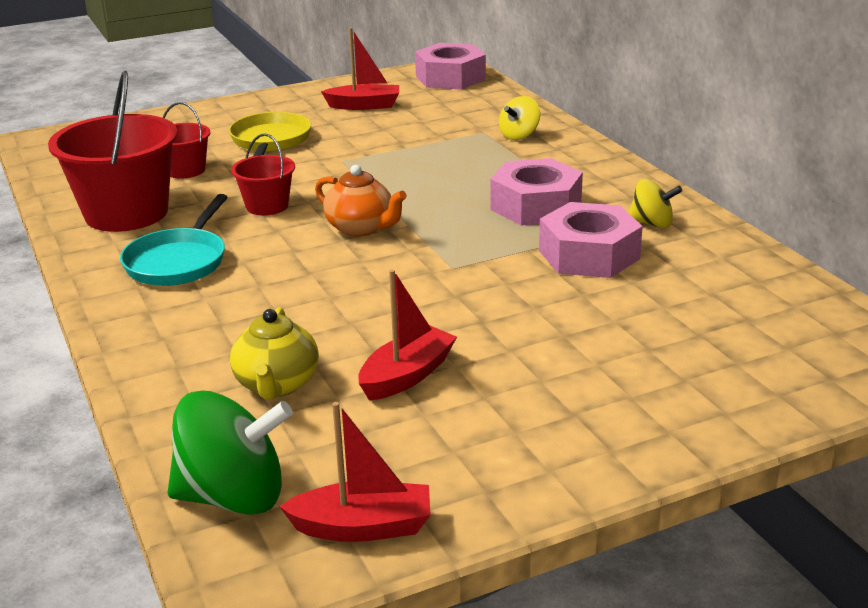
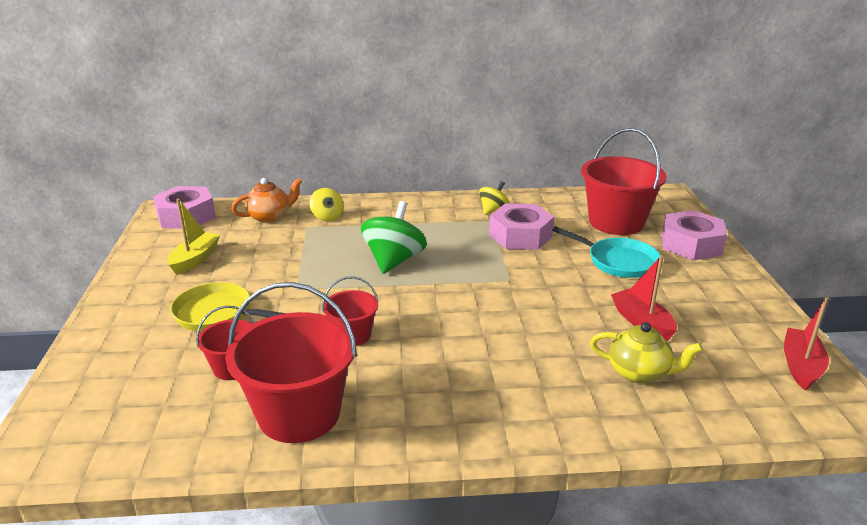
camera: 70 degrees left, 0 degrees up
(178, 261) = (424, 394): turquoise pan -> turquoise pan (618, 261)
(233, 497) = (771, 410): green spinning top -> green spinning top (394, 261)
(361, 228) = (426, 301): orange teapot -> orange teapot (270, 217)
(364, 106) = (195, 259): red boat -> yellow boat
(535, 206) = (442, 236): pink nut -> pink nut (691, 244)
(722, 323) = (616, 222): none -> red bucket

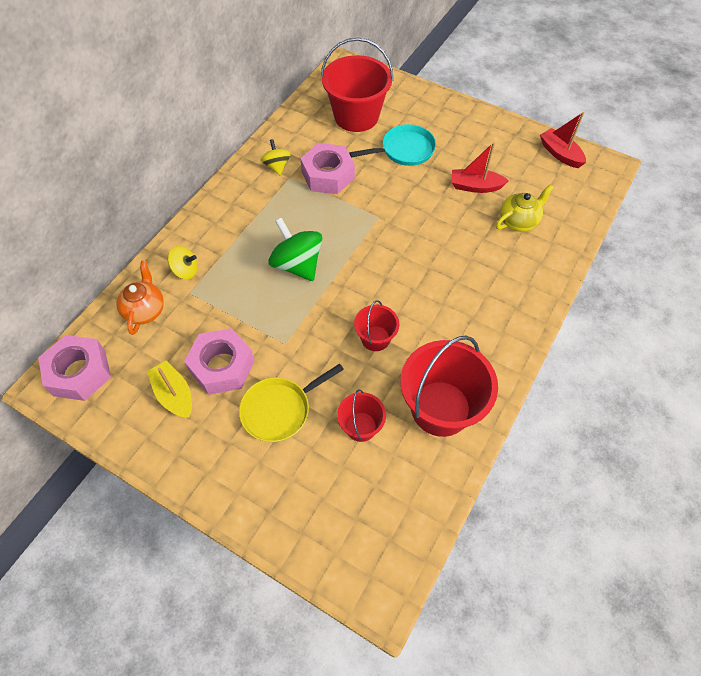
camera: 55 degrees left, 30 degrees up
(691, 244) = (415, 103): pink nut -> pink nut (222, 366)

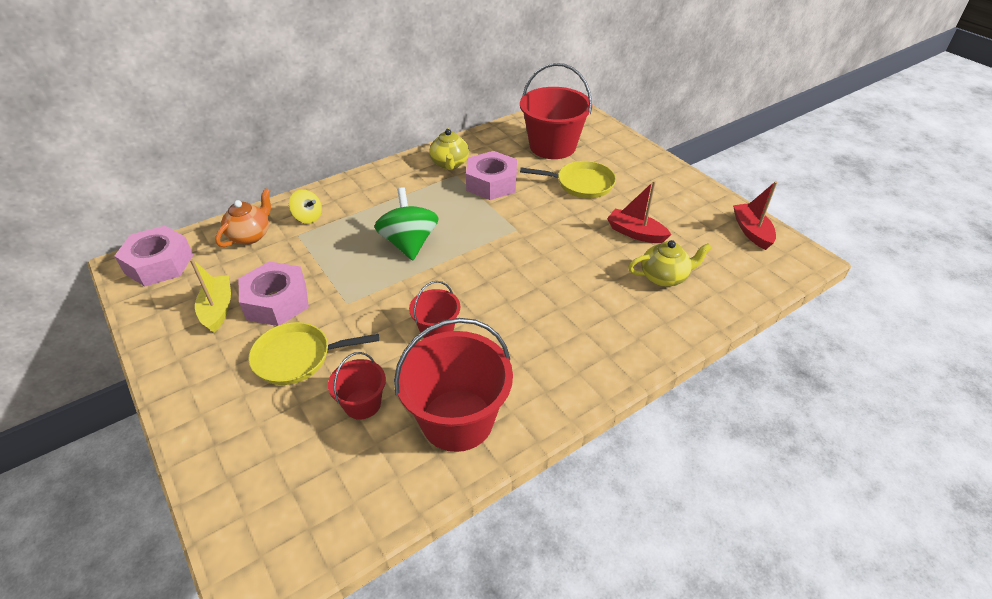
camera: 25 degrees right, 15 degrees down
(277, 166) = (450, 164): yellow spinning top -> yellow teapot
(404, 150) = (581, 184): turquoise pan -> yellow pan

